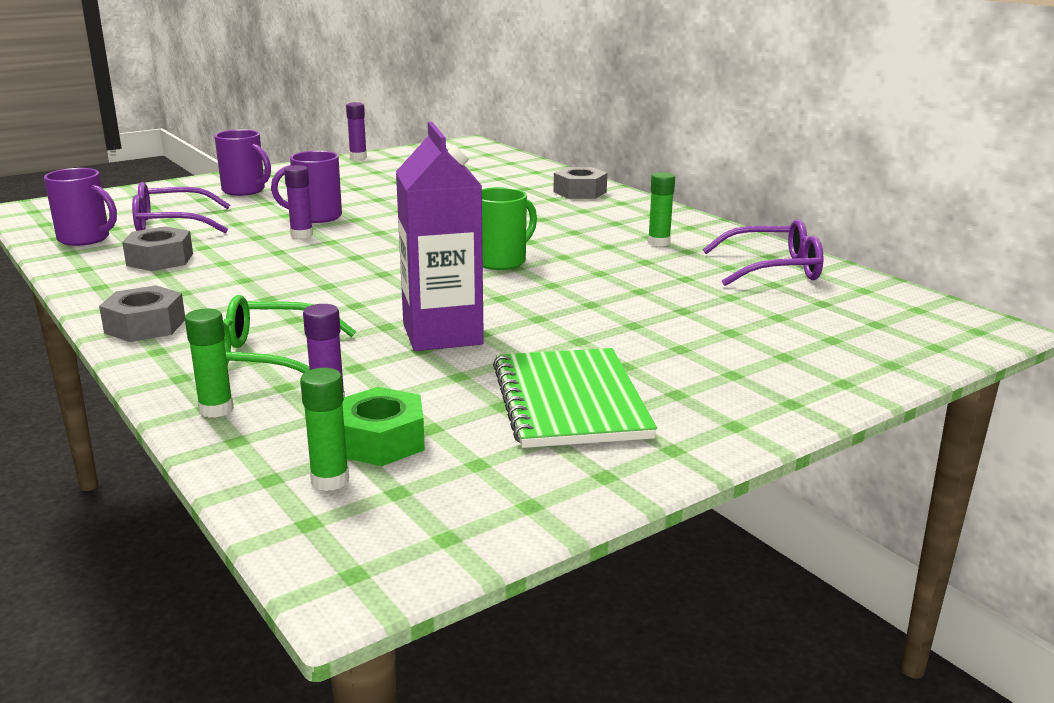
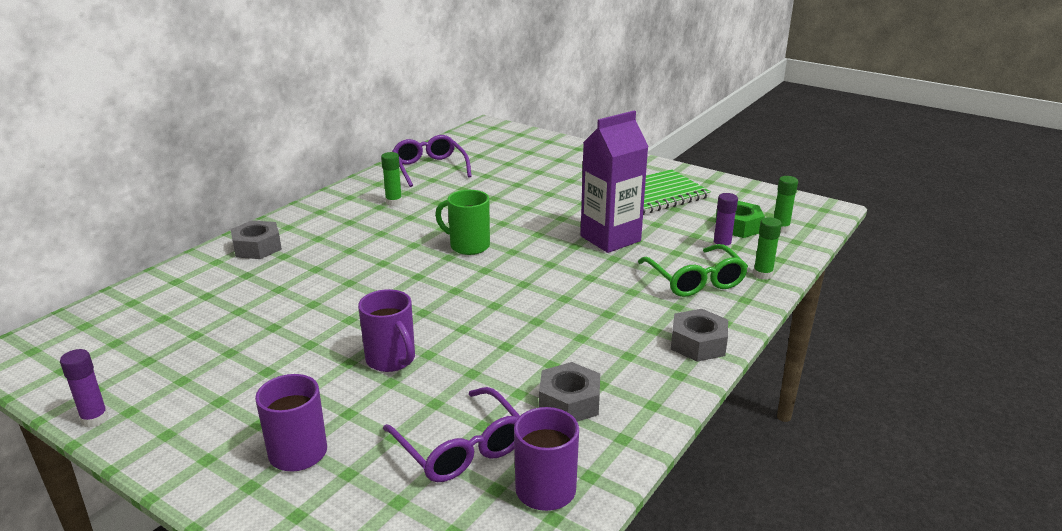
camera: 110 degrees left, 5 degrees up
(302, 235) = (453, 349): purple glue stick -> none

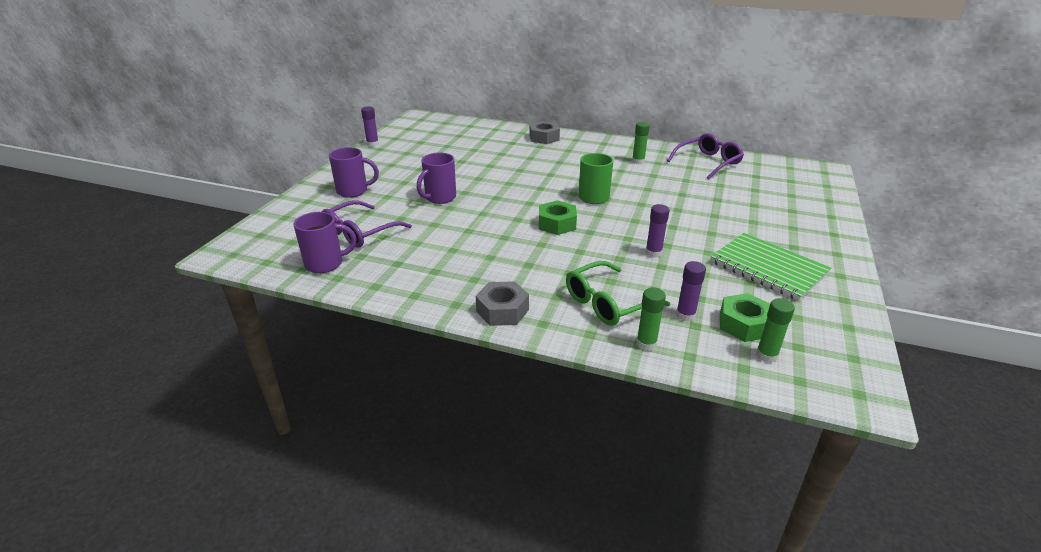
camera: 75 degrees right, 5 degrees up
(522, 280) = (557, 224): none -> green nut
(569, 402) = (410, 261): grey nut -> none
(610, 238) = (653, 253): purple carton -> purple glue stick

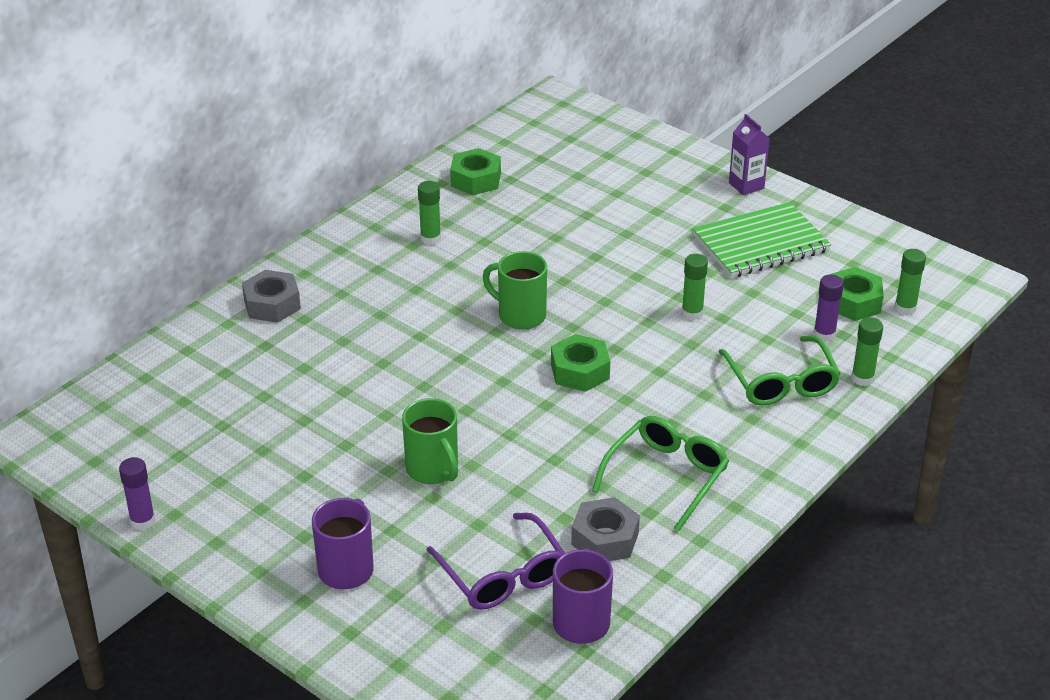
camera: 70 degrees left, 5 degrees up
(439, 198) = (433, 470): purple mug -> green mug
(473, 271) = (666, 476): none -> green glasses
(502, 310) = (764, 469): grey nut -> grey nut (605, 539)
(653, 253) = (692, 313): purple glue stick -> green glue stick
(708, 162) = (475, 180): purple glasses -> green nut
(832, 250) = (746, 185): none -> purple carton

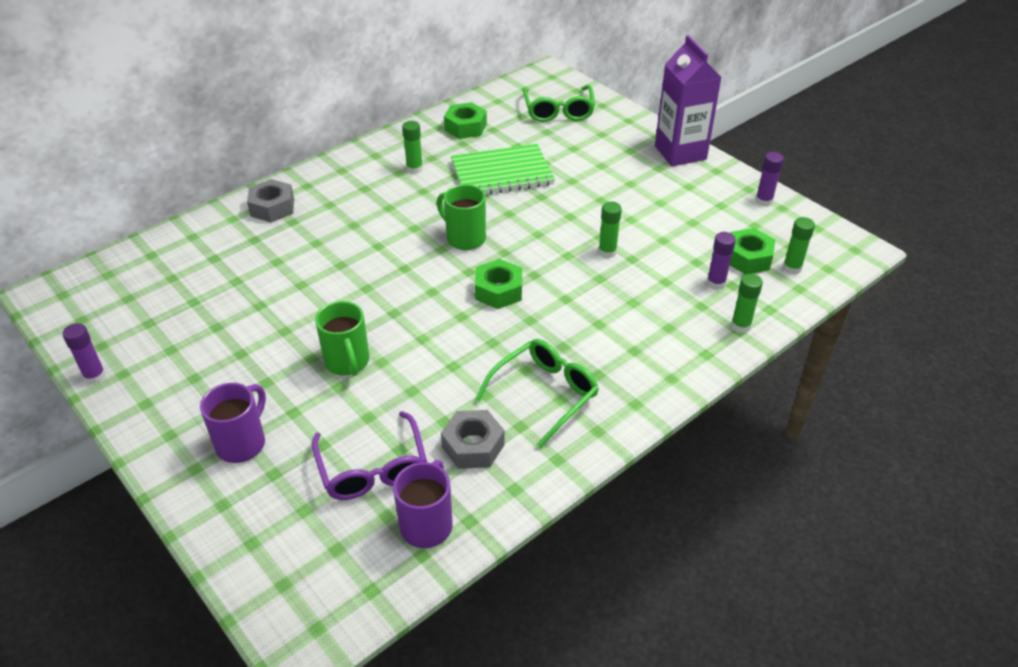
camera: 10 degrees right, 5 degrees up
(746, 185) = (680, 152): purple carton -> purple carton, size x1.85
(760, 243) = (680, 200): green notebook -> green notebook (502, 173)
(781, 382) = (667, 321): green glasses -> green glasses (558, 111)
(857, 234) = (763, 201): none -> purple glue stick

